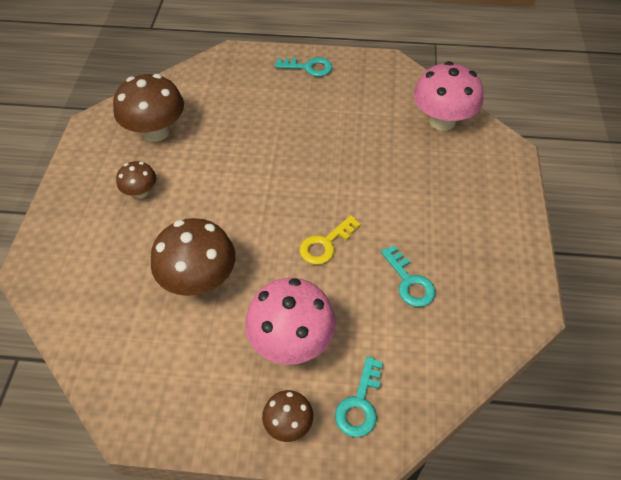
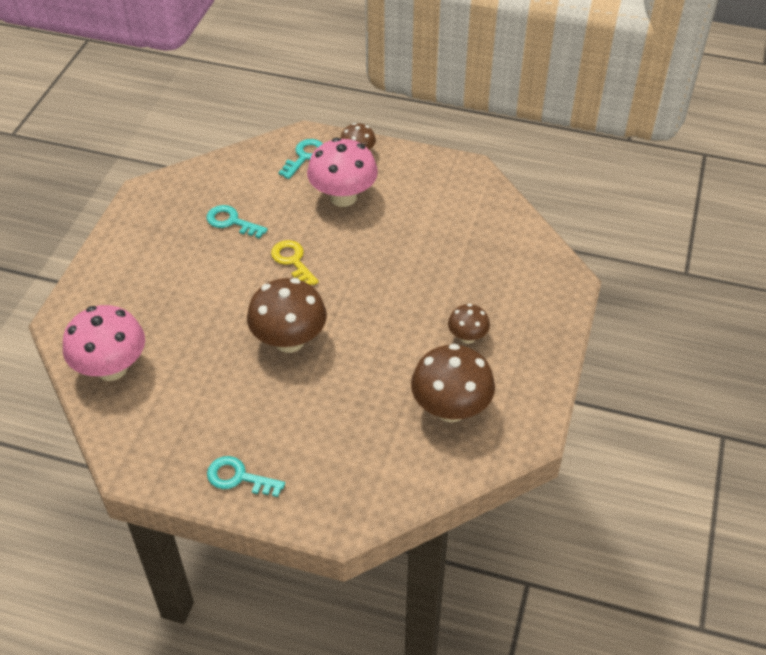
camera: 170 degrees left, 5 degrees down
(199, 280) = (412, 249): brown mushroom -> brown mushroom (289, 340)
(325, 244) = (292, 261): yellow key -> yellow key turned 90 degrees counterclockwise
(409, 282) = (231, 221): turquoise key -> turquoise key turned 45 degrees counterclockwise

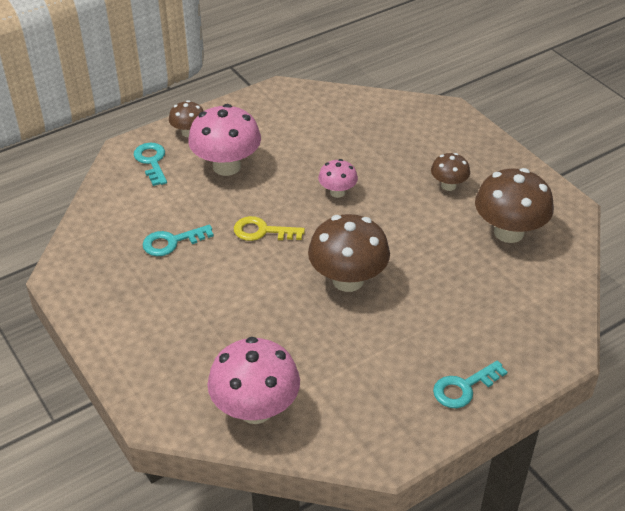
camera: 50 degrees left, 5 degrees down
(383, 275) = (337, 192): none -> pink mushroom

